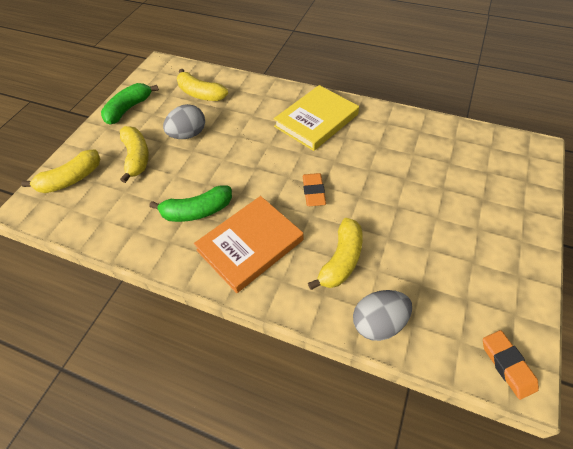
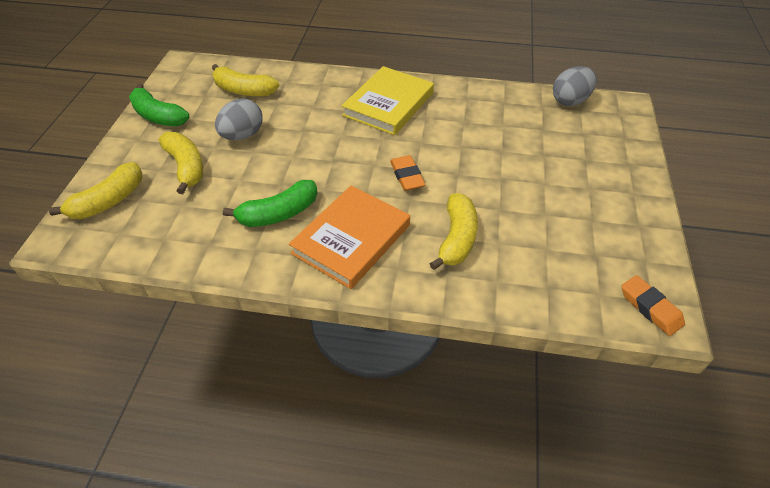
camera: 15 degrees left, 5 degrees down
(128, 109) = (158, 116): green banana -> green banana turned 75 degrees counterclockwise
(378, 323) = (513, 292): grey egg -> grey egg (570, 101)

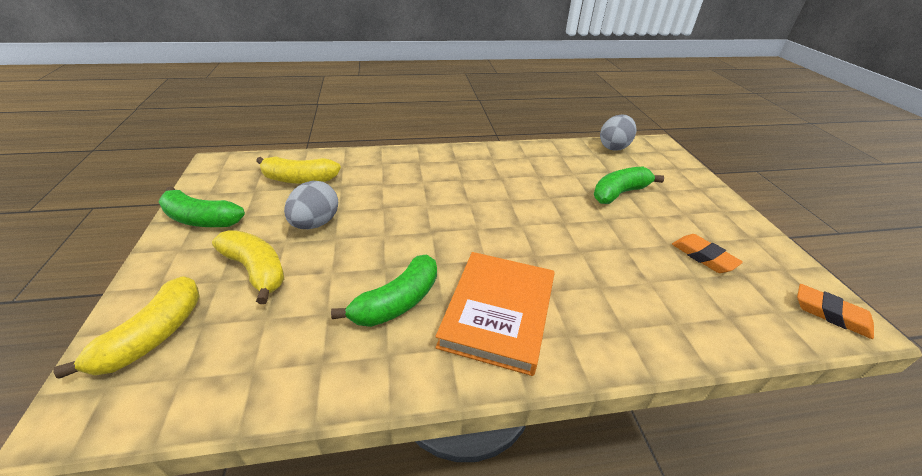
camera: 20 degrees left, 10 degrees down
(388, 104) = (459, 171): yellow book -> none
(407, 176) = (517, 233): orange eraser -> orange eraser (703, 257)
(456, 238) = (607, 286): yellow banana -> none
(535, 154) = (619, 193): none -> green banana

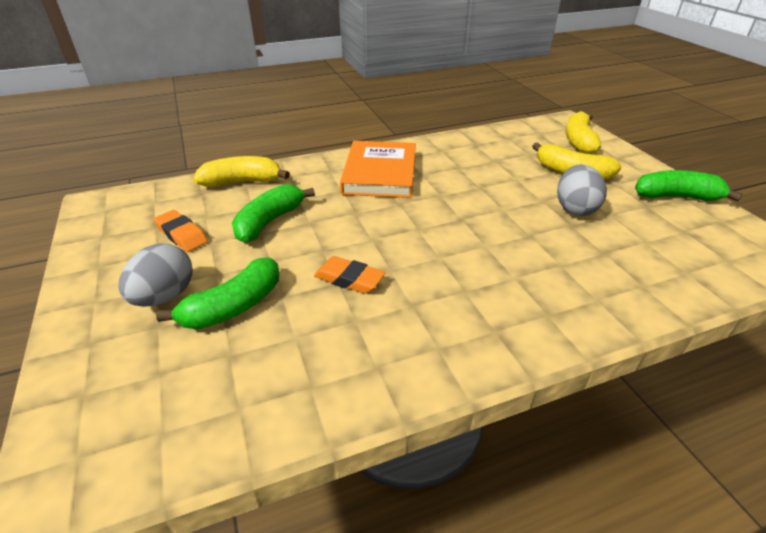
camera: 170 degrees right, 0 degrees up
(299, 179) = (661, 252): yellow banana -> yellow banana (242, 182)
(397, 302) = (453, 170): green banana -> green banana (269, 222)
(614, 147) = (183, 446): grey egg -> grey egg (165, 296)
(830, 314) = (109, 205): orange eraser -> orange eraser (349, 279)

